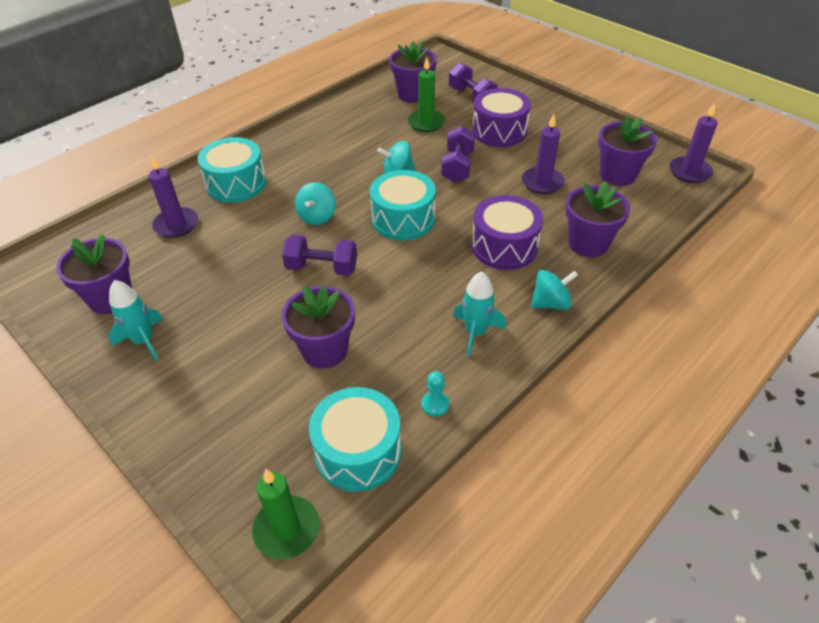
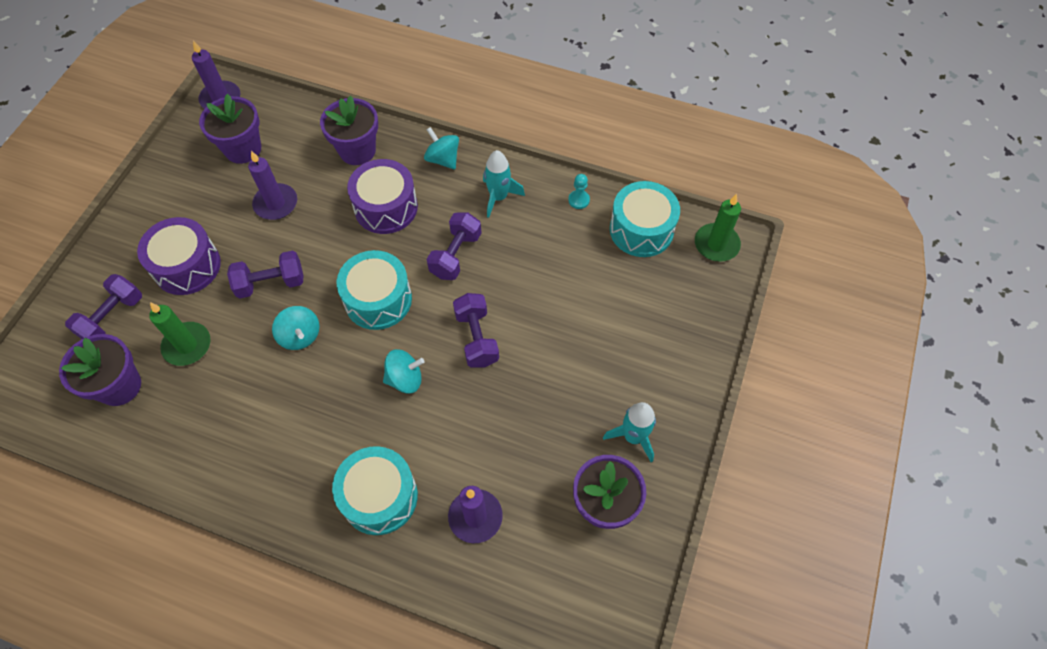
camera: 115 degrees left, 15 degrees up
(324, 350) = (568, 290): purple flower pot -> none
(420, 279) = (455, 255): none -> purple dumbbell

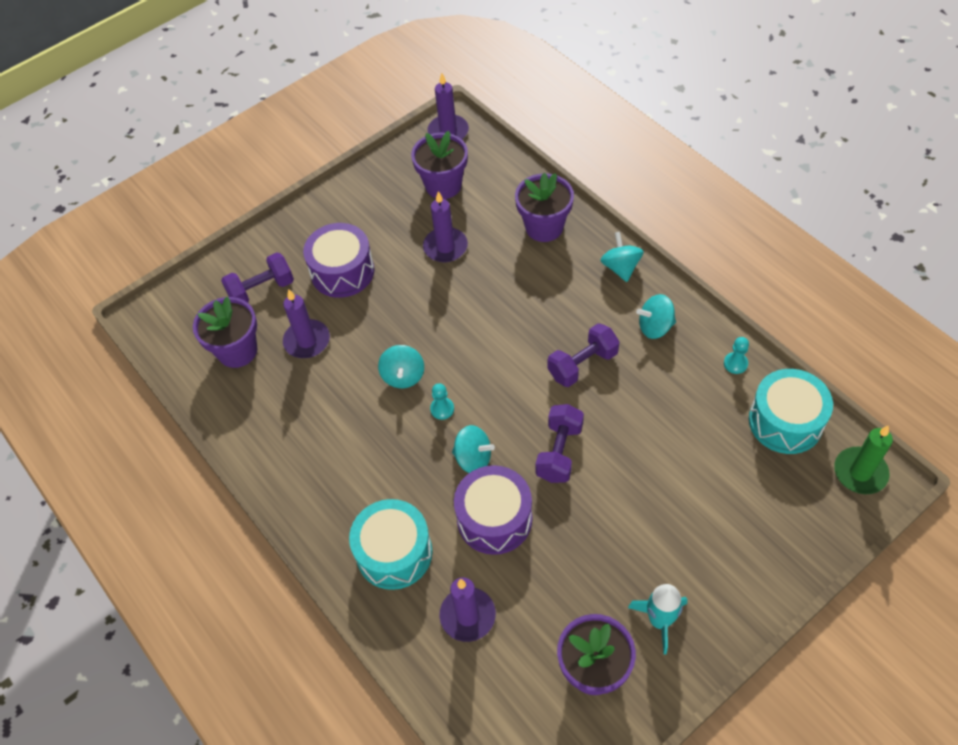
camera: 35 degrees right, 5 degrees down
(187, 345) = (307, 341): green candle -> purple candle
(271, 283) = (403, 317): purple dumbbell -> none
(353, 349) = (442, 409): none -> turquoise pawn
(378, 299) = (488, 374): turquoise drum -> none
(386, 207) = (541, 291): purple drum -> purple drum (494, 519)
(499, 197) = (655, 327): turquoise rocket -> turquoise spinning top

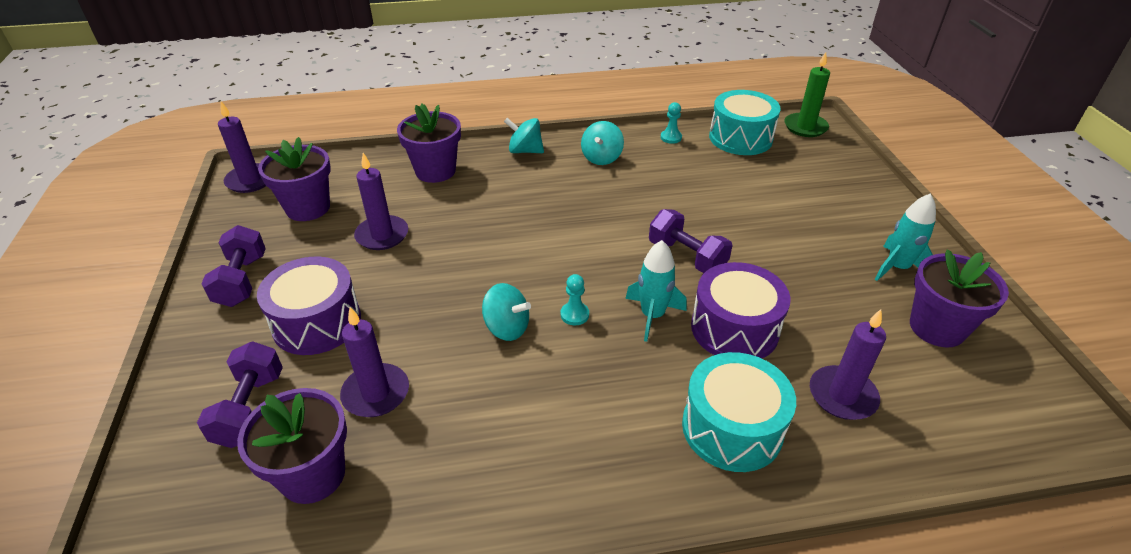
camera: 65 degrees left, 15 degrees down
(473, 458) = (652, 315): turquoise spinning top -> turquoise rocket
(582, 364) = (604, 207): purple dumbbell -> purple dumbbell (242, 281)

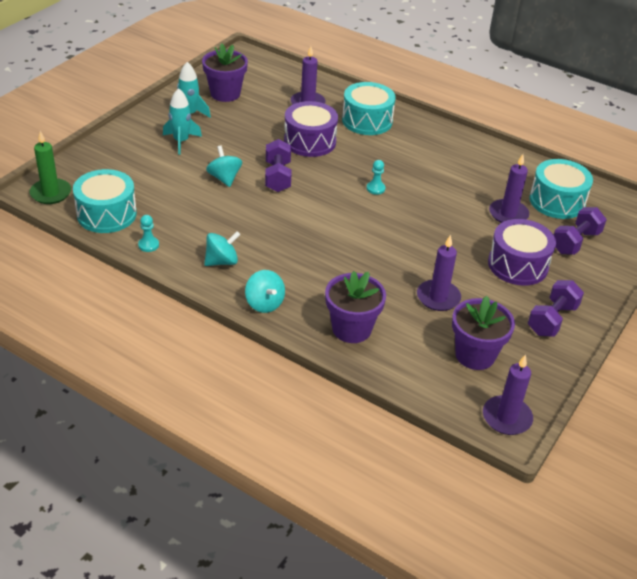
camera: 140 degrees left, 0 degrees up
(313, 475) = (557, 201): purple flower pot -> turquoise drum
(507, 328) = (417, 203): turquoise spinning top -> turquoise spinning top (224, 178)
(652, 315) = (338, 166): turquoise rocket -> turquoise rocket (181, 141)

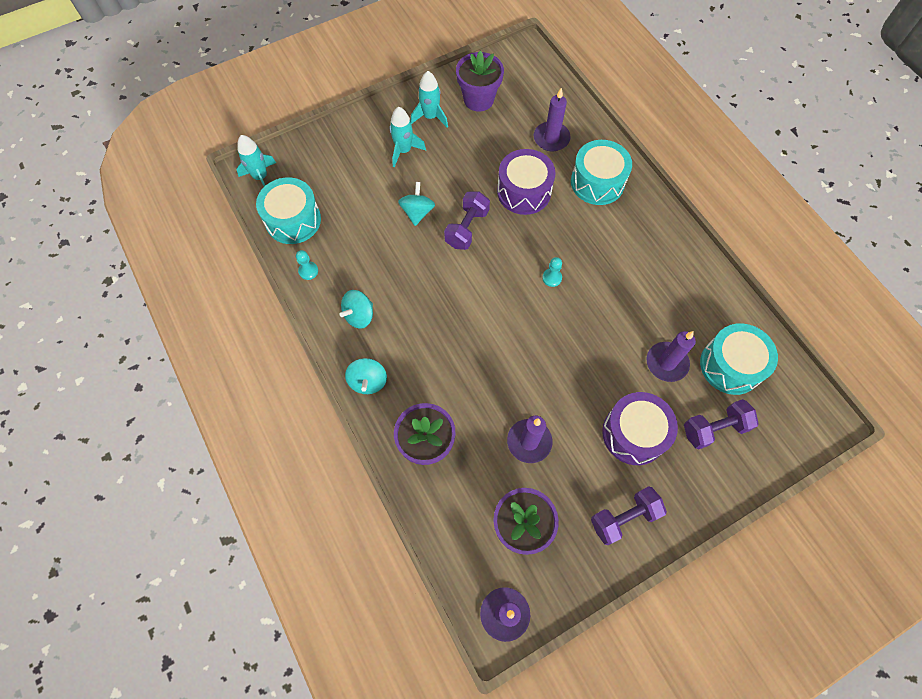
camera: 30 degrees right, 25 degrees up
(51, 193) = (261, 177): green candle -> turquoise rocket
(222, 261) = (359, 316): turquoise spinning top -> turquoise spinning top turned 135 degrees clockwise

